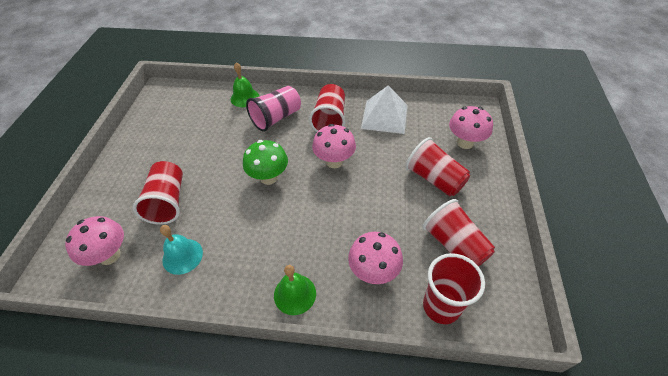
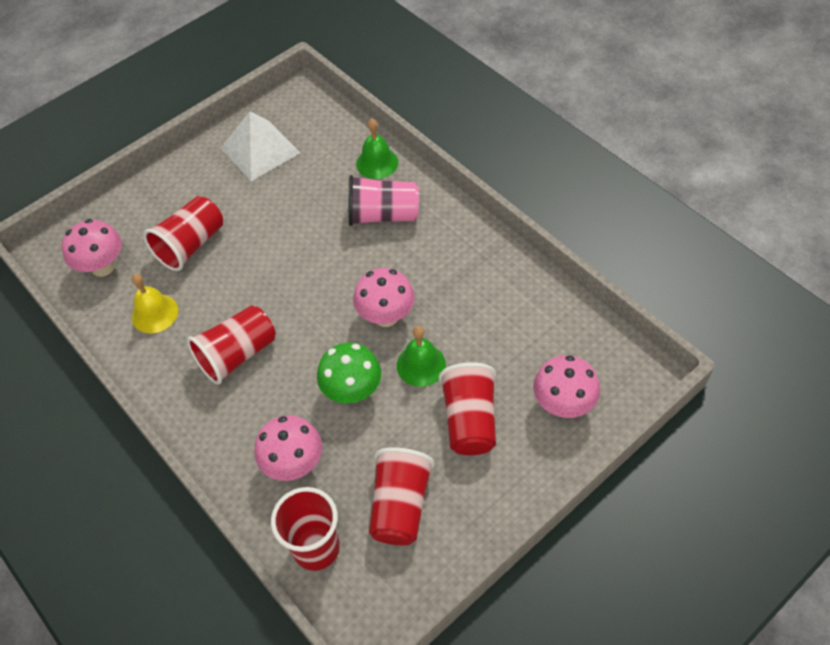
camera: 45 degrees right, 5 degrees up
(182, 256) = (155, 313): turquoise bell -> yellow bell
(269, 177) = (303, 286): green mushroom -> green mushroom (352, 391)
(295, 294) = (207, 426): green bell -> green bell (421, 365)
(330, 119) = (439, 258): red cup -> red cup (237, 355)
(384, 116) = (507, 299): white pyramid -> white pyramid (260, 150)

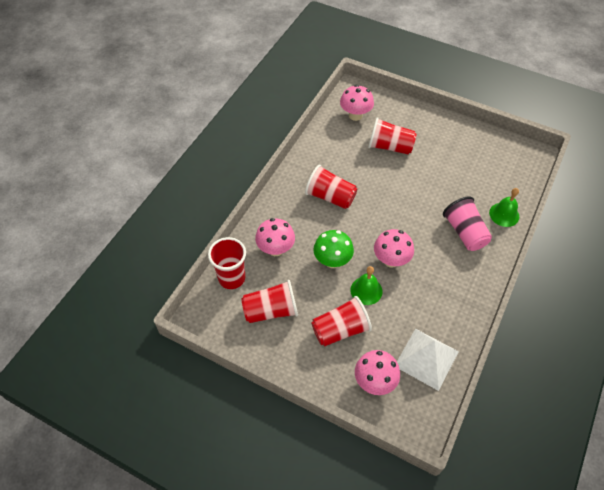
camera: 65 degrees right, 0 degrees up
(155, 313) = (338, 150): yellow bell -> none
(260, 150) = (475, 151): white pyramid -> white pyramid (426, 358)

